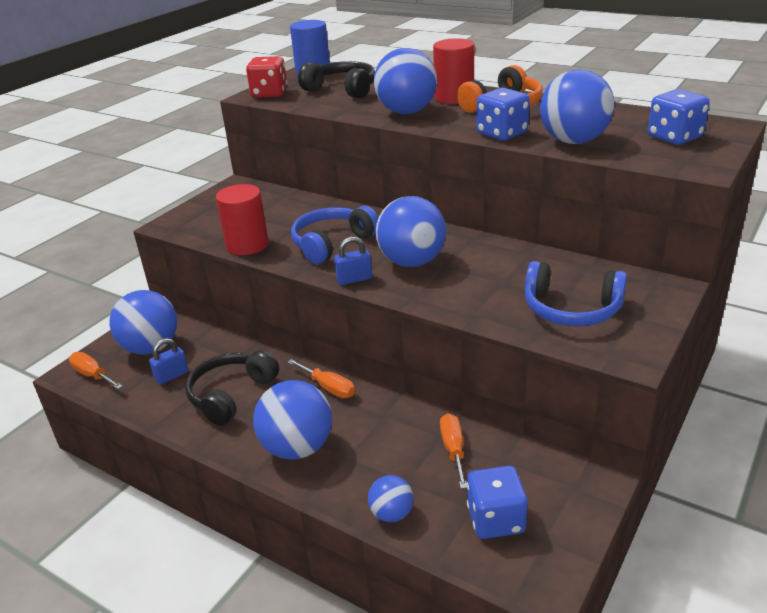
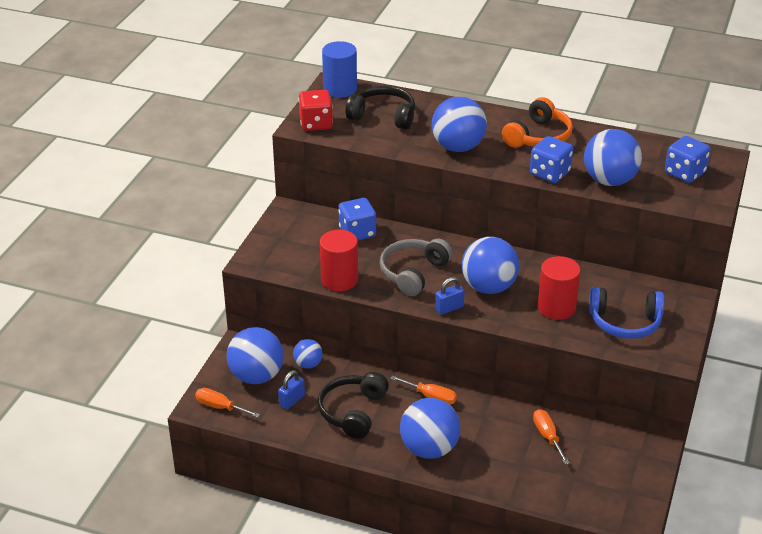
camera: 15 degrees left, 5 degrees up
(332, 243) = (413, 273): blue headphones -> grey headphones
(391, 514) = (520, 488): blue ball -> blue ball (308, 364)
(454, 97) = (491, 126): red cylinder -> red cylinder (556, 307)
(495, 519) = (593, 483): blue dice -> blue dice (357, 232)

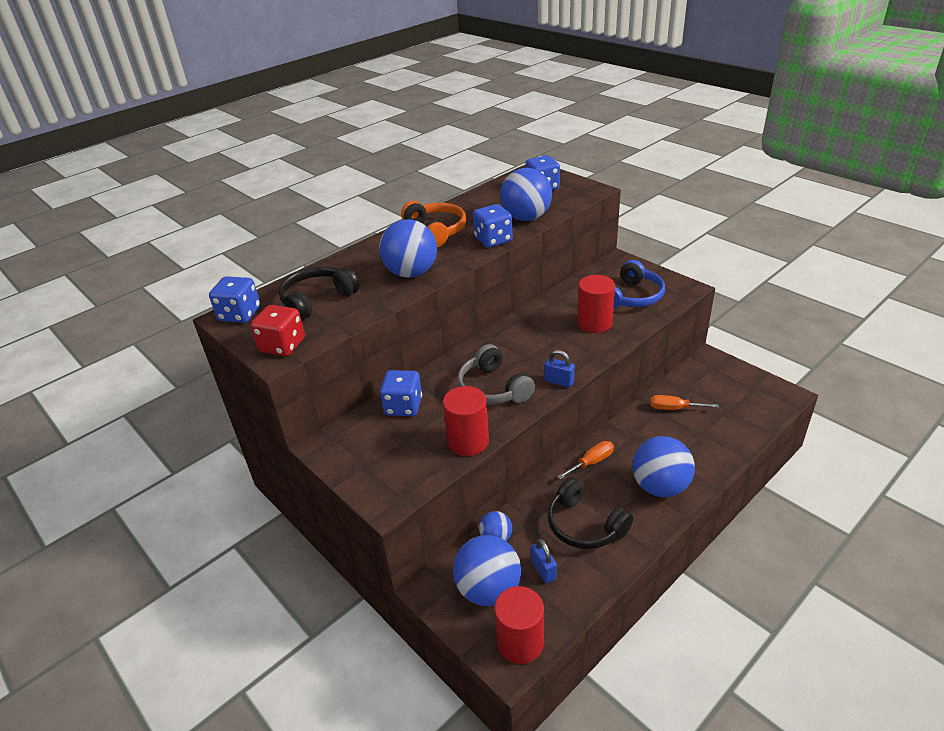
camera: 60 degrees left, 0 degrees up
(220, 407) = (520, 642): orange screwdriver -> red cylinder
(340, 89) = (240, 314): blue cylinder -> blue dice
(449, 308) = (559, 381): blue padlock -> blue padlock turned 60 degrees counterclockwise
(488, 287) = (544, 350): blue ball -> none

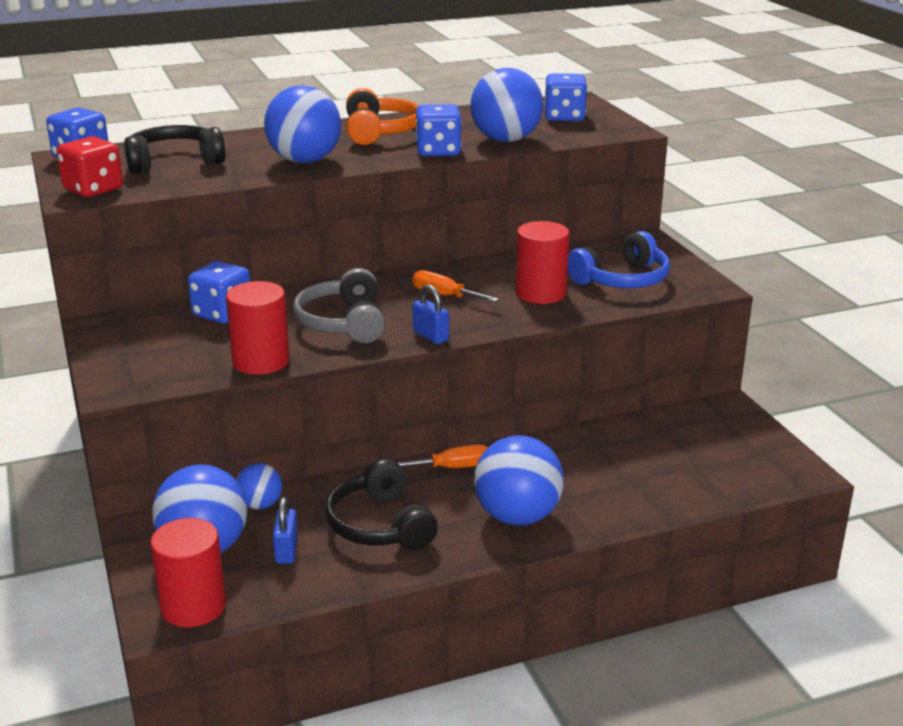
camera: 20 degrees right, 10 degrees down
(674, 408) = (620, 444): orange screwdriver -> orange screwdriver (444, 296)

